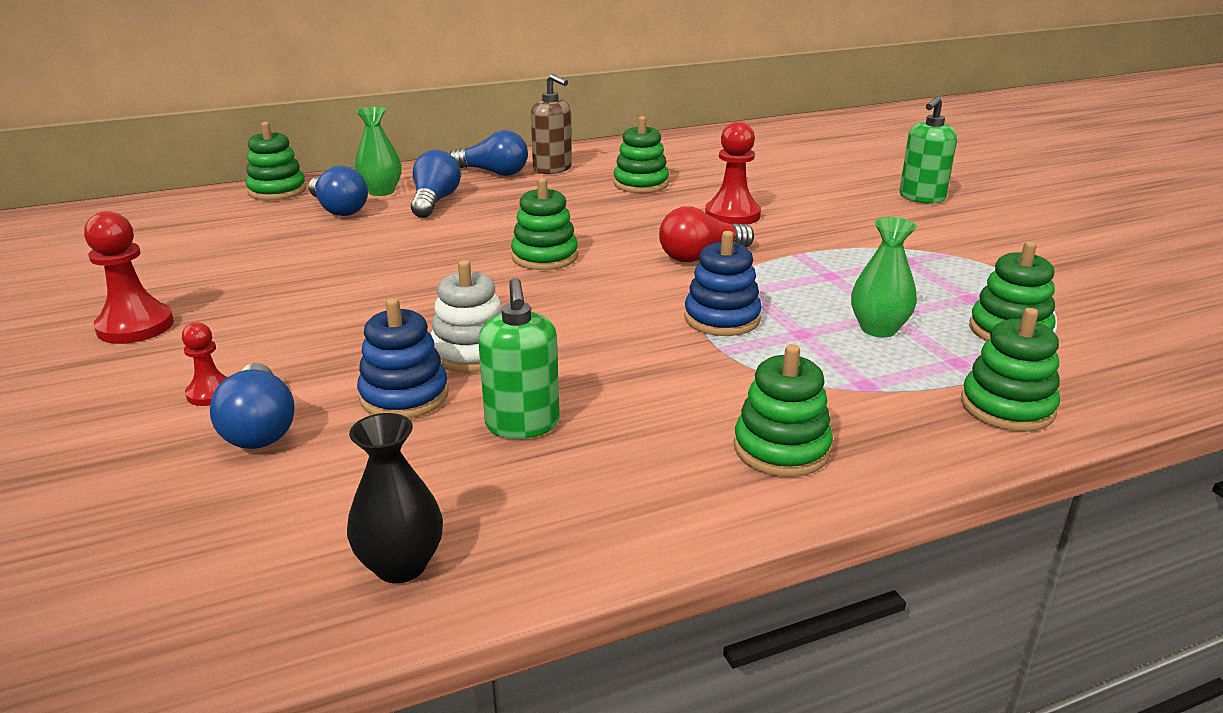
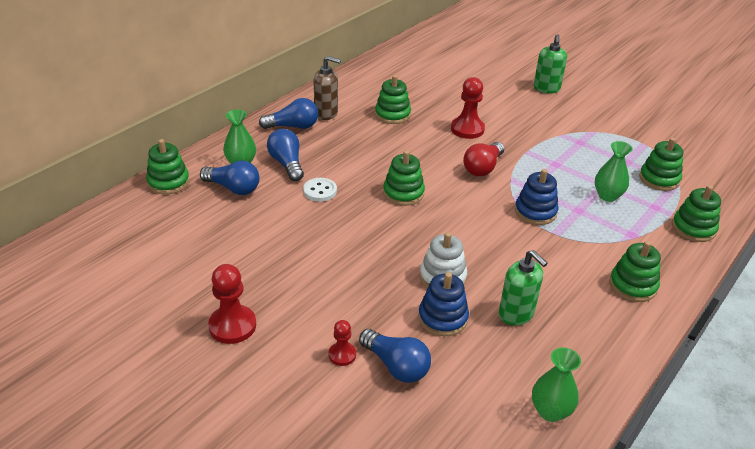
camera: 30 degrees left, 10 degrees up
(401, 565) = (550, 411): black vase -> green vase
(437, 232) = (320, 191): none -> white button

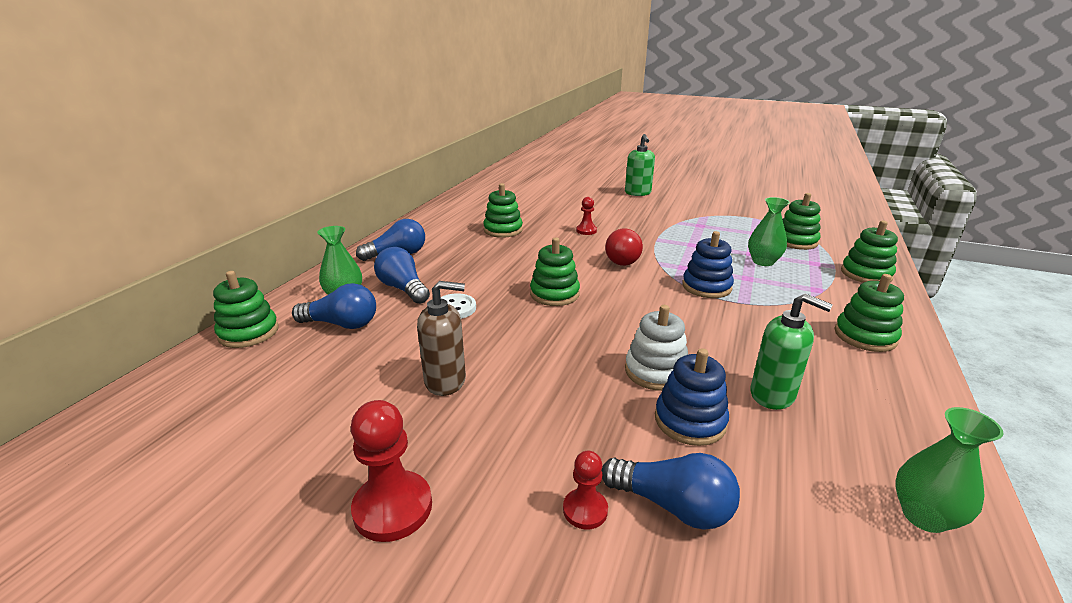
camera: 15 degrees left, 10 degrees down
(326, 113) = (431, 238): brown soap dispenser -> brown soap dispenser (446, 381)
(467, 129) = (586, 230): red pawn -> red pawn, size x0.58

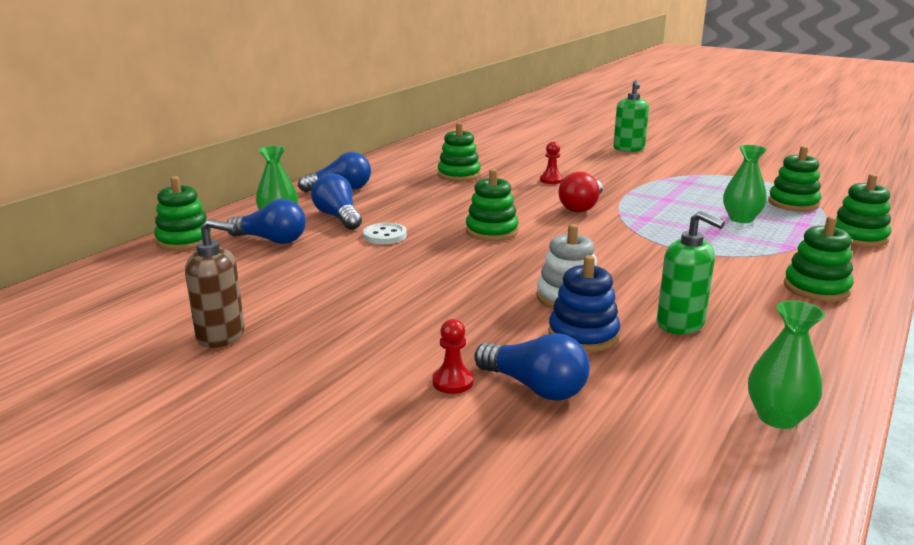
camera: 10 degrees right, 5 degrees down
(393, 508) = (285, 364): red pawn -> none
(446, 381) = (357, 288): brown soap dispenser -> brown soap dispenser (221, 335)
(706, 287) = (661, 236): blue stacking toy -> none

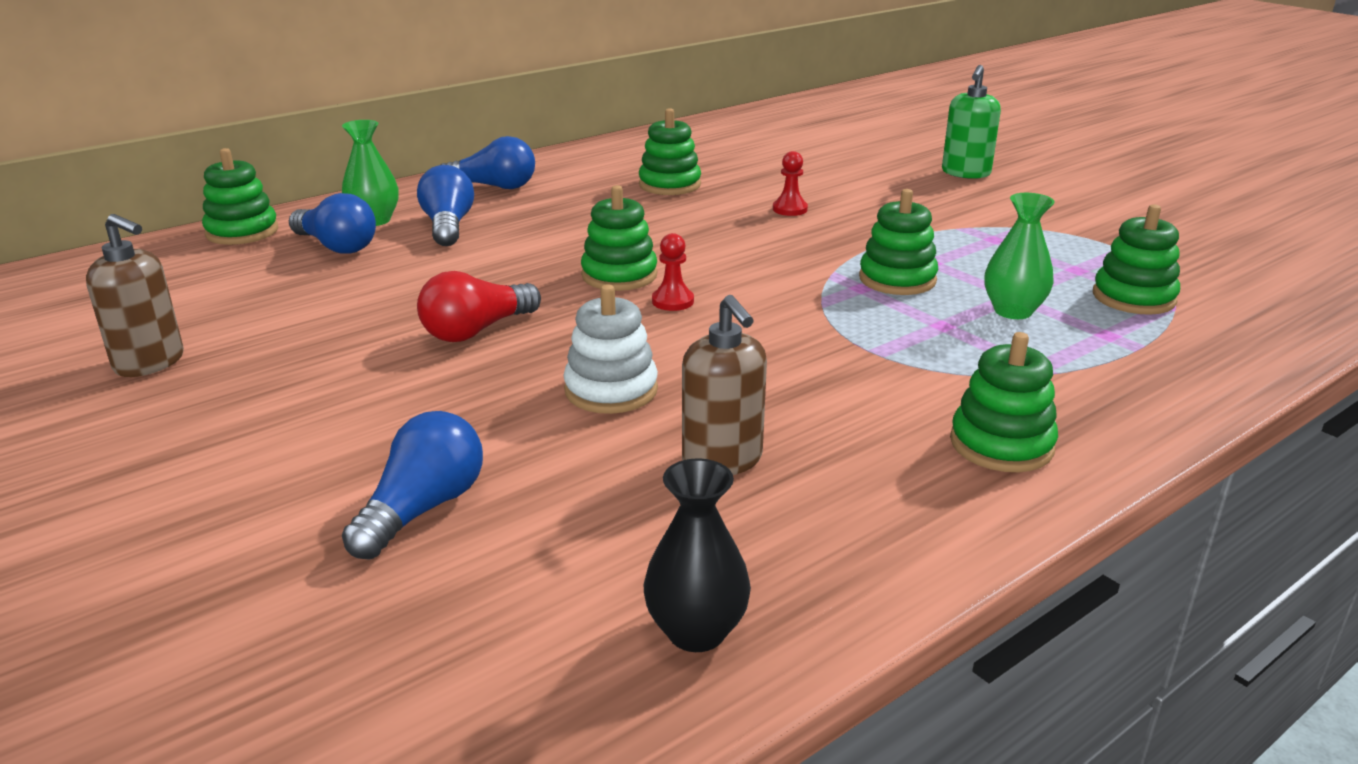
camera: 20 degrees right, 5 degrees up
(385, 236) = (476, 261): white button -> none
(453, 382) = (333, 479): red pawn -> red pawn (672, 301)
(535, 387) = (423, 509): blue light bulb -> blue light bulb turned 120 degrees counterclockwise
(581, 207) = (787, 256): red light bulb -> red light bulb (476, 331)
(583, 335) = (569, 448): blue stacking toy -> none
(680, 324) = (722, 460): green soap dispenser -> brown soap dispenser
(777, 417) = (696, 631): green vase -> black vase
(858, 237) = (1179, 372): green stacking toy -> green stacking toy (897, 279)

